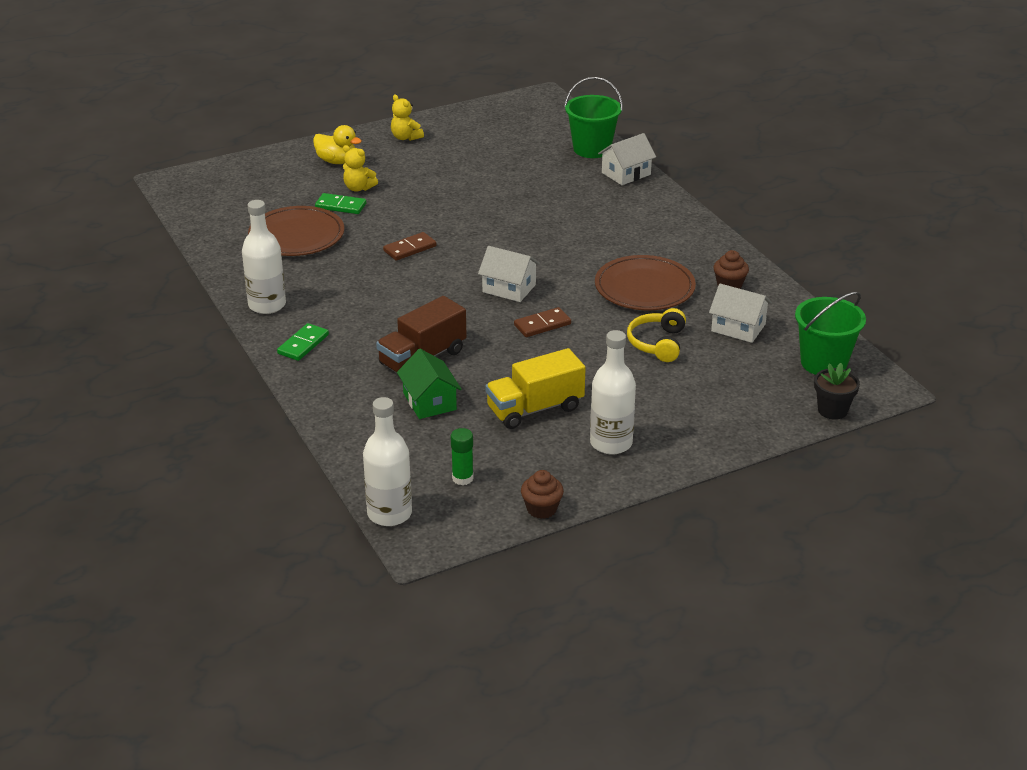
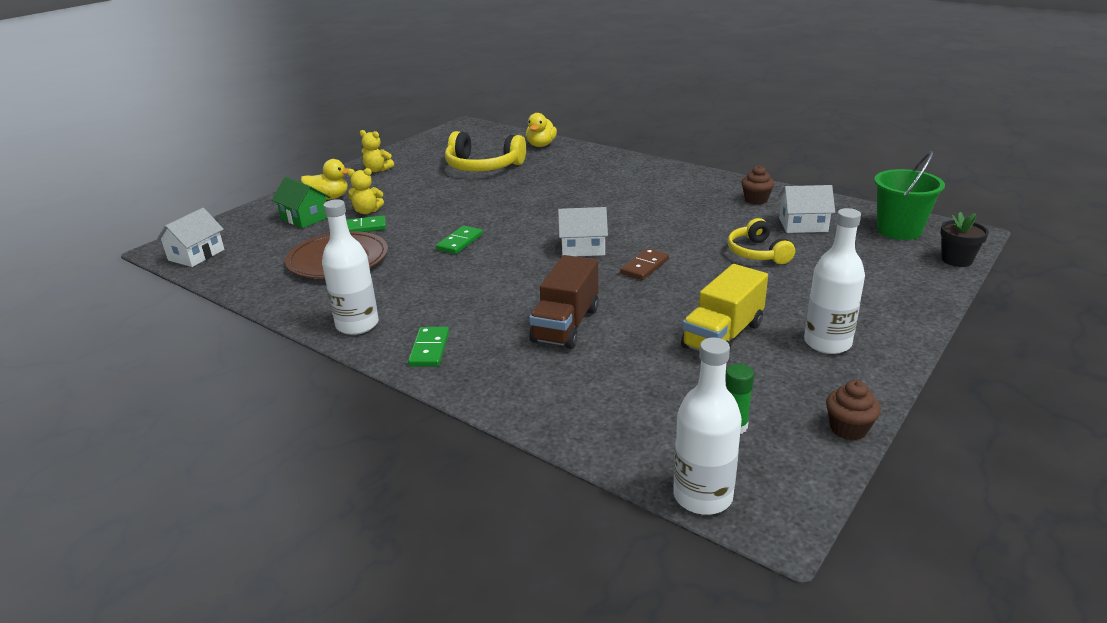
camera: 25 degrees left, 5 degrees down
(410, 248) = (460, 242): brown domino -> green domino
(429, 401) = (616, 361): green house -> green house (305, 218)
(508, 162) = (483, 166): none -> yellow headphones
(592, 149) = (541, 145): green bucket -> yellow duck
(626, 173) = (585, 153): white house -> white house (196, 255)
(644, 287) = (694, 218): brown plate -> none

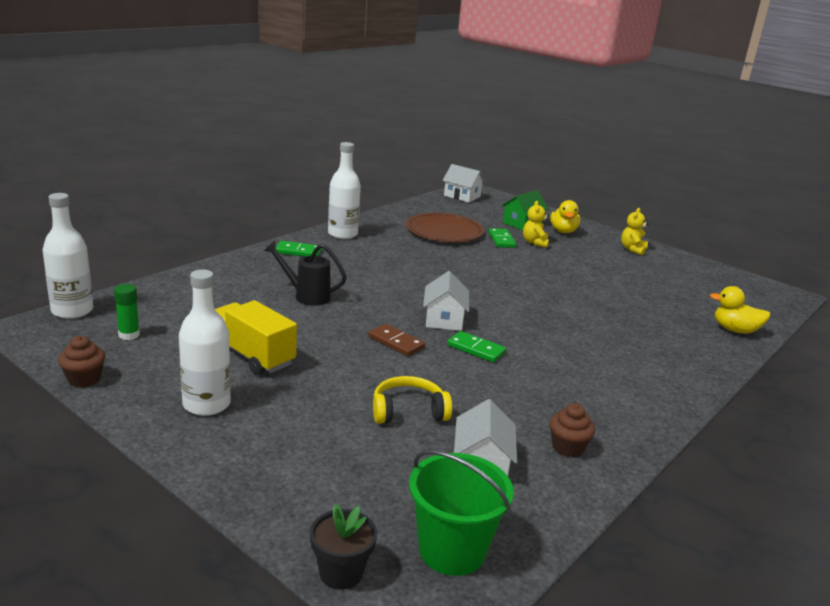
camera: 90 degrees right, 5 degrees down
(460, 242) = (467, 271): green domino -> green domino (476, 349)
(483, 166) = (653, 293): yellow headphones -> none
(565, 325) = (306, 296): brown truck -> black watering can

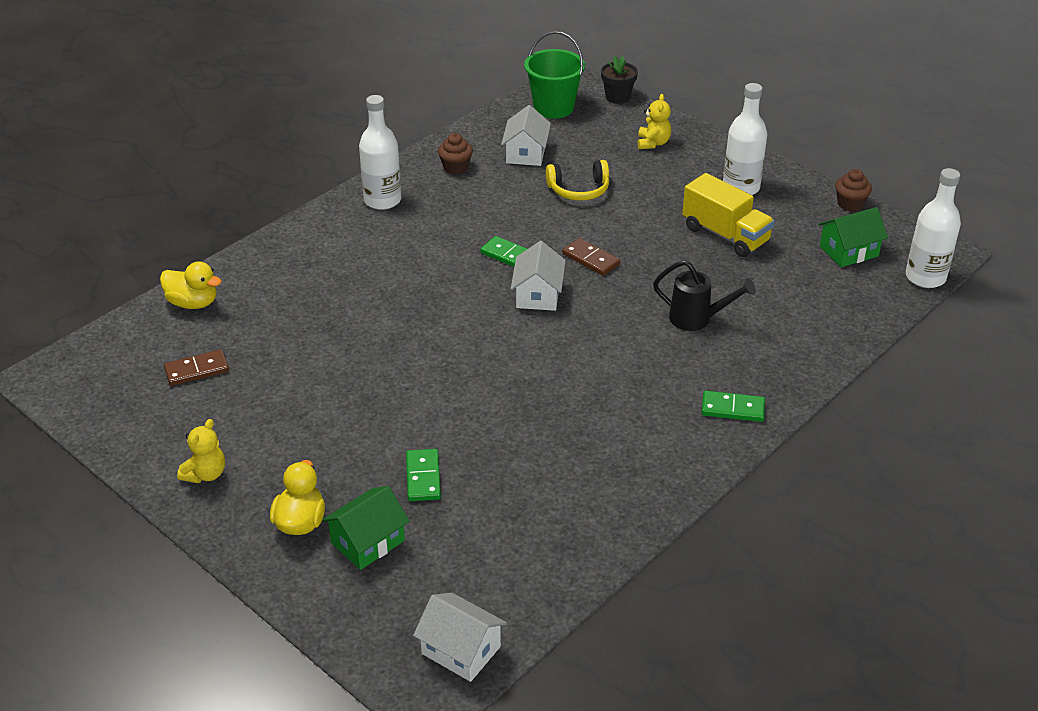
camera: 175 degrees left, 15 degrees up
(129, 335) = (848, 251): green glue stick -> green house
(342, 234) = (680, 464): white bottle -> white bottle (382, 200)
(444, 231) = (516, 493): brown plate -> none
(534, 243) = (369, 476): yellow teddy bear -> yellow teddy bear (653, 143)
(687, 292) = (197, 370): none -> brown domino

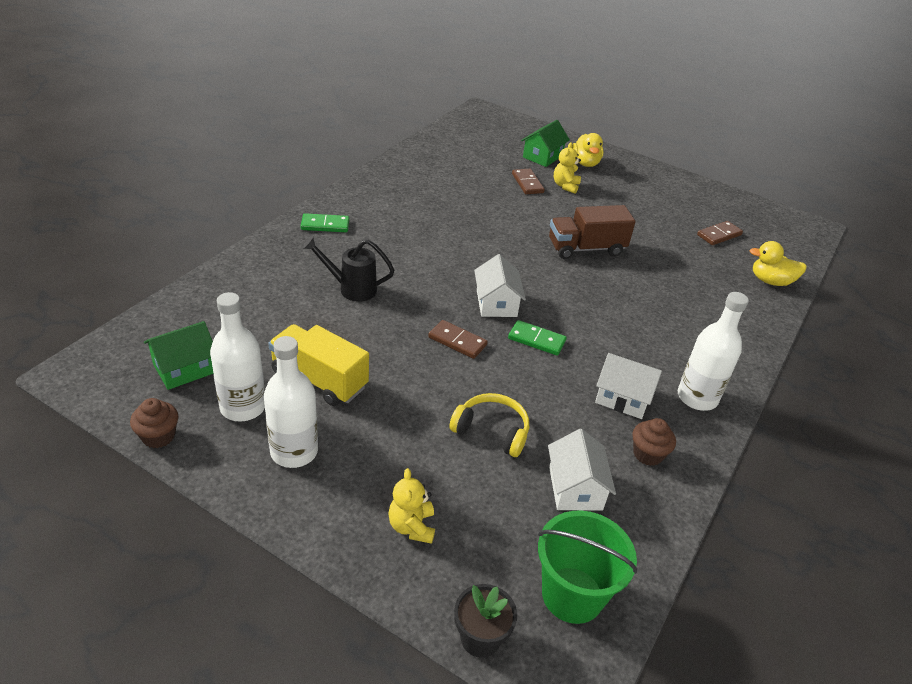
camera: 165 degrees right, 0 degrees up
(205, 474) = (657, 182): yellow teddy bear -> yellow teddy bear (565, 186)
(396, 358) = (586, 248): none -> brown truck
(423, 477) = (527, 183): green domino -> brown domino
(461, 650) = (473, 122): white house -> white house (623, 398)
(579, 190) = (492, 431): yellow headphones -> yellow headphones turned 45 degrees clockwise
(925, 277) = (112, 342): white bottle -> white bottle (243, 407)

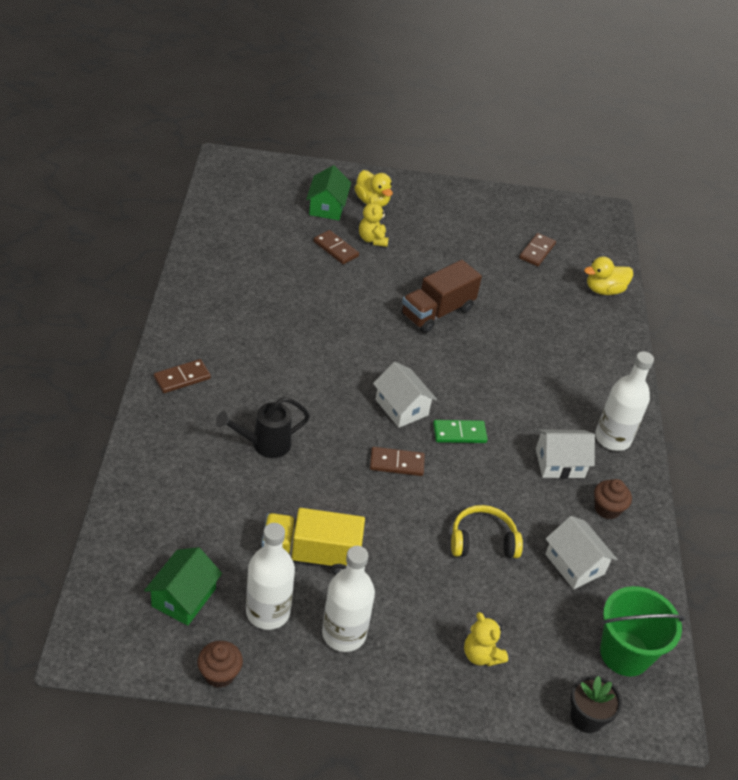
camera: 30 degrees left, 5 degrees up
(325, 225) = (182, 378): green domino -> brown domino

